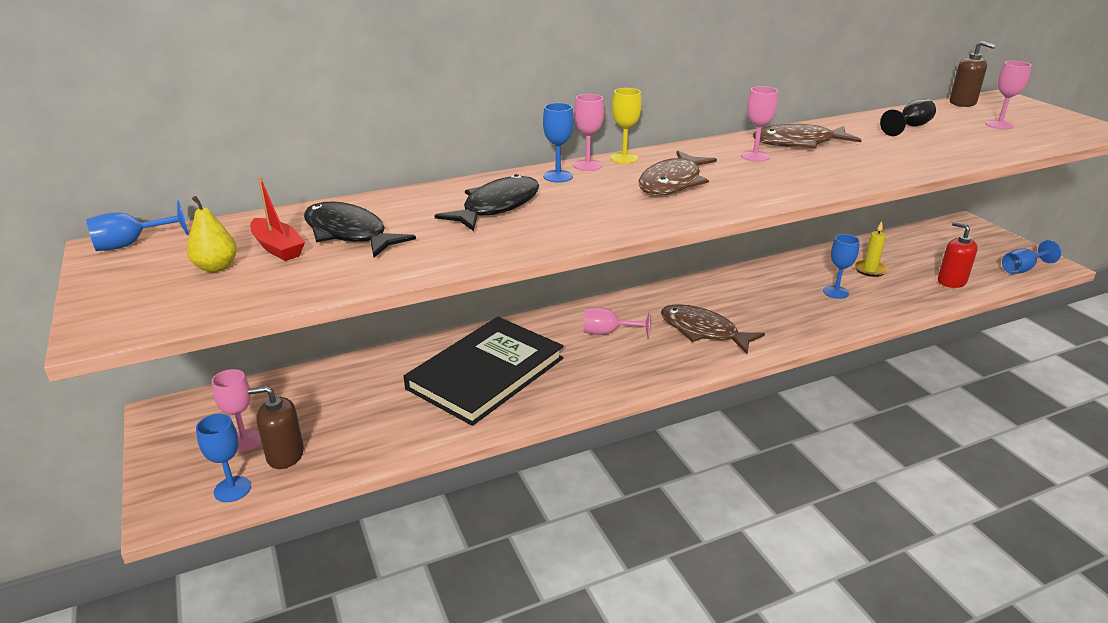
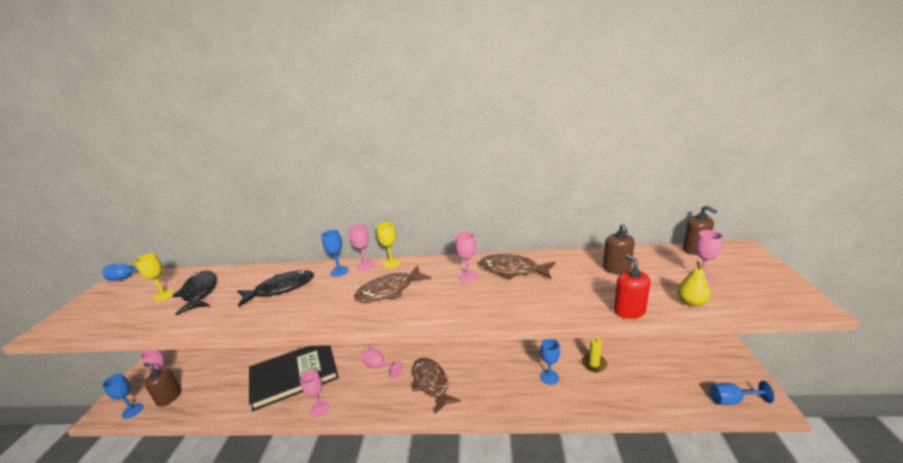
camera: 30 degrees right, 5 degrees down
(216, 267) = (128, 302): yellow pear -> yellow pear (691, 302)
(278, 248) = (164, 295): red boat -> yellow goblet
(578, 394) = (320, 408): none -> pink goblet
(910, 127) = (616, 269): black goblet -> brown soap dispenser
(951, 281) = (652, 394): red soap dispenser -> red soap dispenser (629, 311)

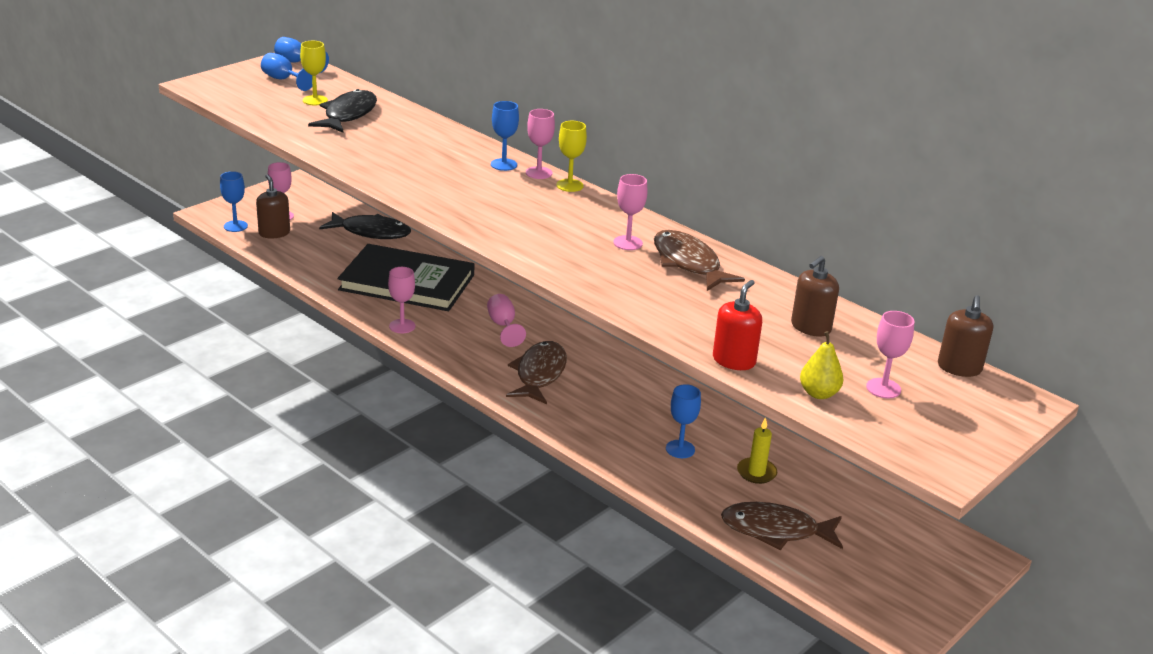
camera: 35 degrees right, 5 degrees up
(281, 289) = (425, 152): black fish -> black fish (371, 232)
(389, 290) = (527, 211): brown fish -> brown fish (776, 530)
(732, 400) = (864, 599): blue goblet -> blue goblet (283, 80)

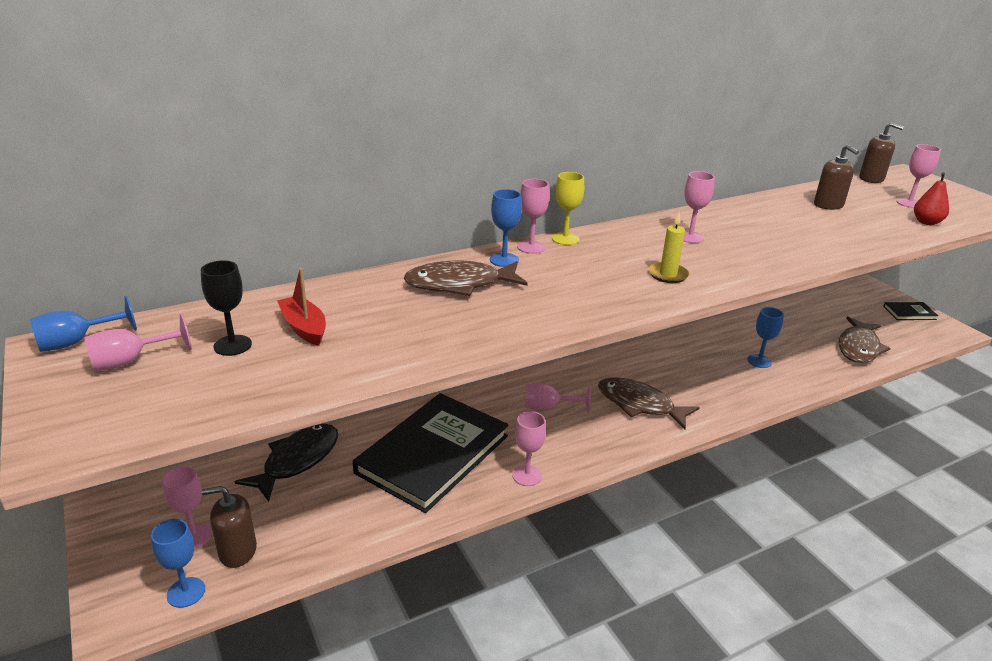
camera: 70 degrees left, 0 degrees up
(283, 80) = (130, 361): blue goblet -> pink goblet
(315, 100) = (232, 345): yellow goblet -> black goblet
(348, 115) = (304, 328): black fish -> red boat
(688, 263) = (729, 222): brown fish -> brown fish (459, 284)
(734, 360) = (890, 238): red soap dispenser -> none
(756, 472) = (788, 337): yellow candle -> yellow candle (668, 275)
(818, 393) = (926, 222): yellow pear -> red pear
(925, 590) = (909, 313): none -> black book

